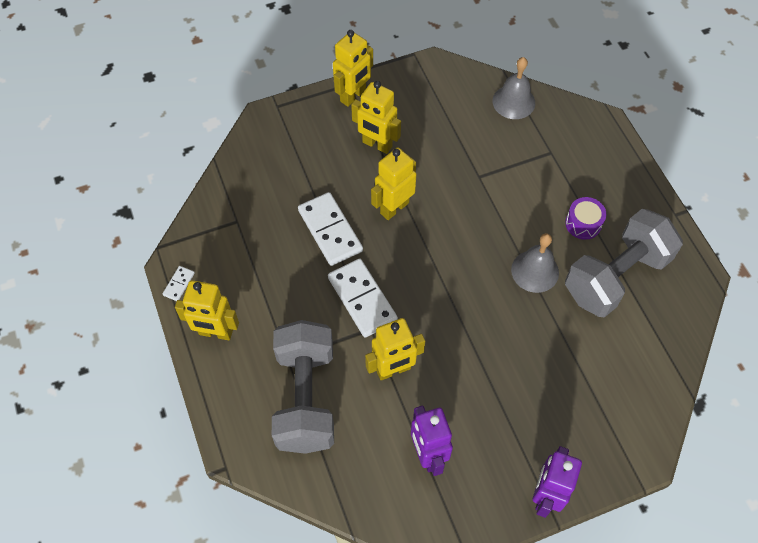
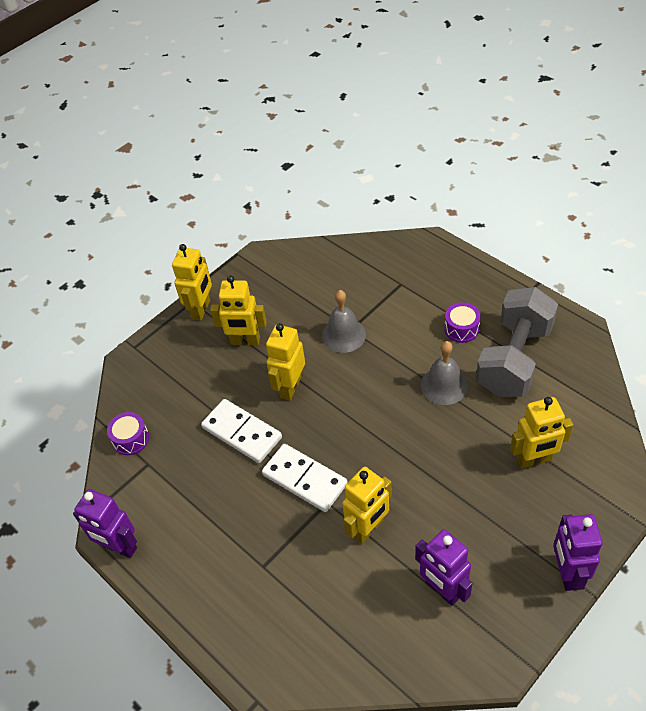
camera: 20 degrees left, 10 degrees down
(179, 284) = (119, 547): white domino -> purple robot
(215, 332) = (180, 575): yellow robot -> yellow robot (534, 460)
(233, 192) = (131, 439): none -> purple drum
(306, 397) = (300, 594): grey dumbbell -> none
(513, 102) = (346, 257): grey bell -> grey bell (343, 335)

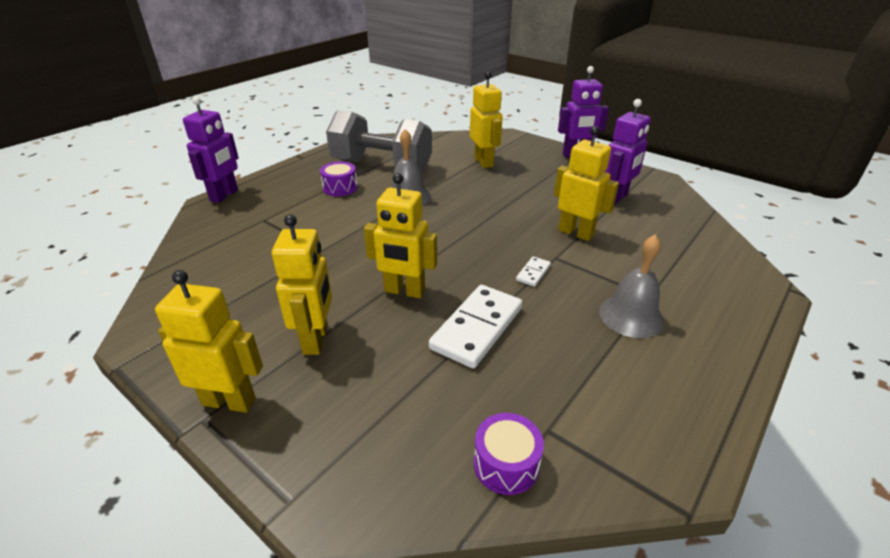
camera: 100 degrees left, 15 degrees down
(119, 547) = (701, 442): purple robot -> purple robot (224, 195)
(304, 479) = (533, 273): white domino -> white domino, size x0.46
(343, 335) = (329, 254): grey bell -> grey bell (631, 316)

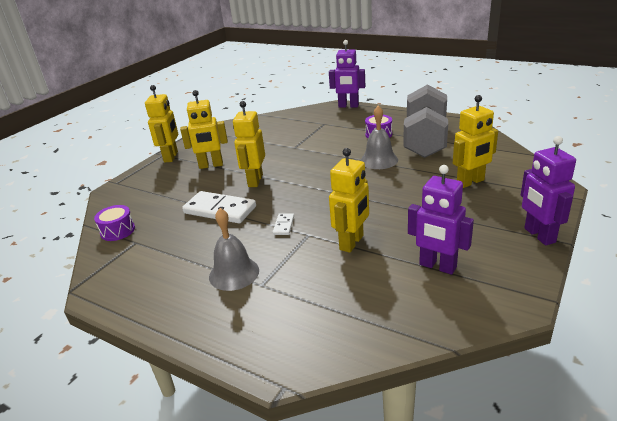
camera: 85 degrees right, 5 degrees down
(533, 273) = (283, 225): white domino -> white domino turned 75 degrees clockwise

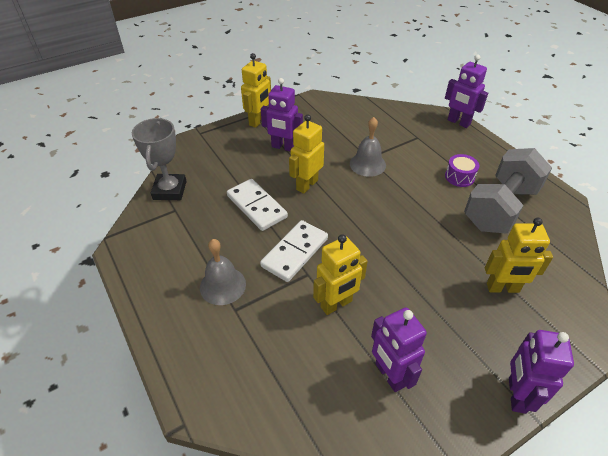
camera: 25 degrees right, 15 degrees up
(118, 231) = (170, 190): purple drum -> grey trophy
(211, 165) = (283, 147): yellow robot -> purple robot
(283, 225) = (294, 252): white domino -> white domino, size x2.18
(379, 160) = (434, 212): grey bell -> grey bell (367, 164)

